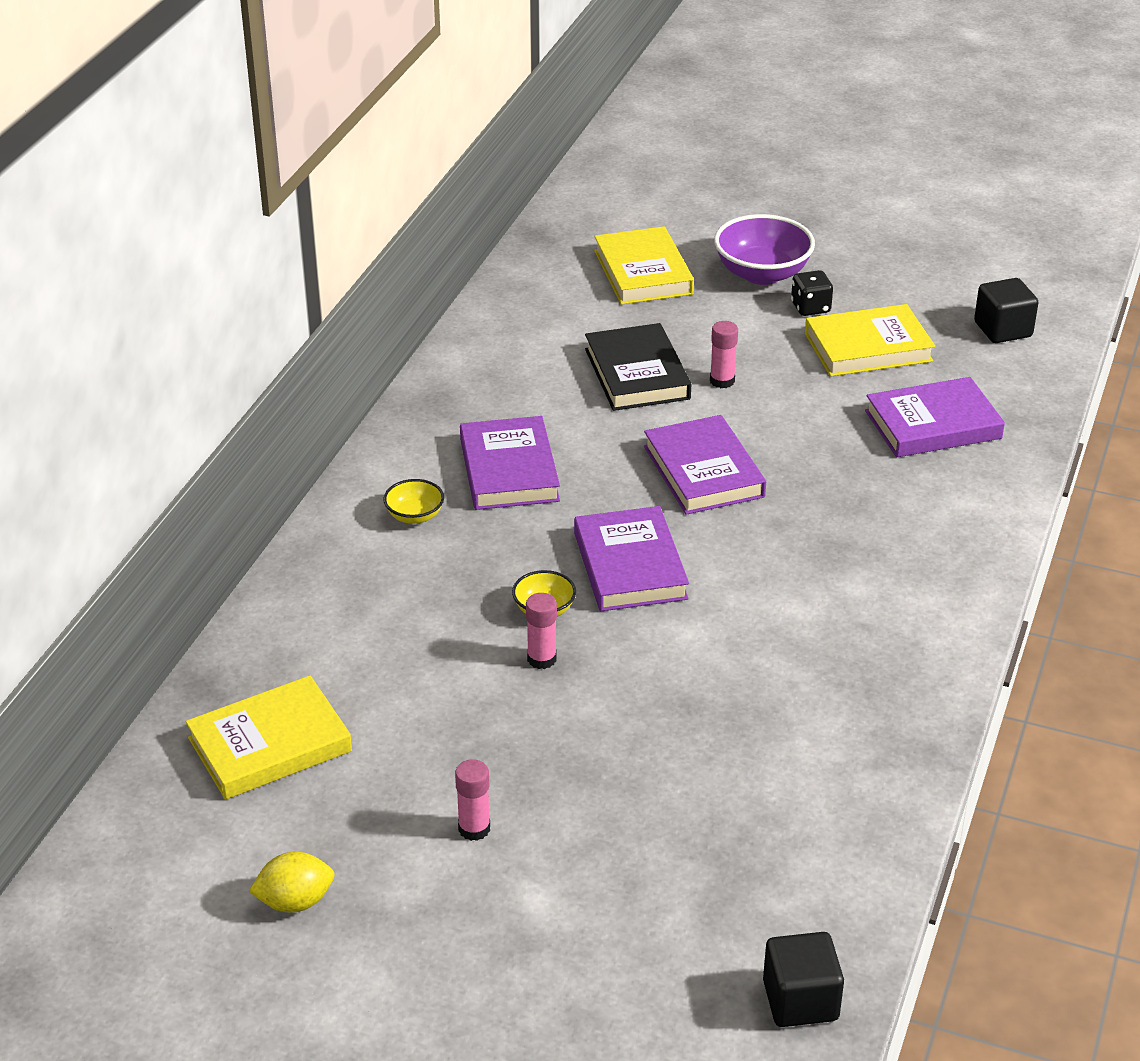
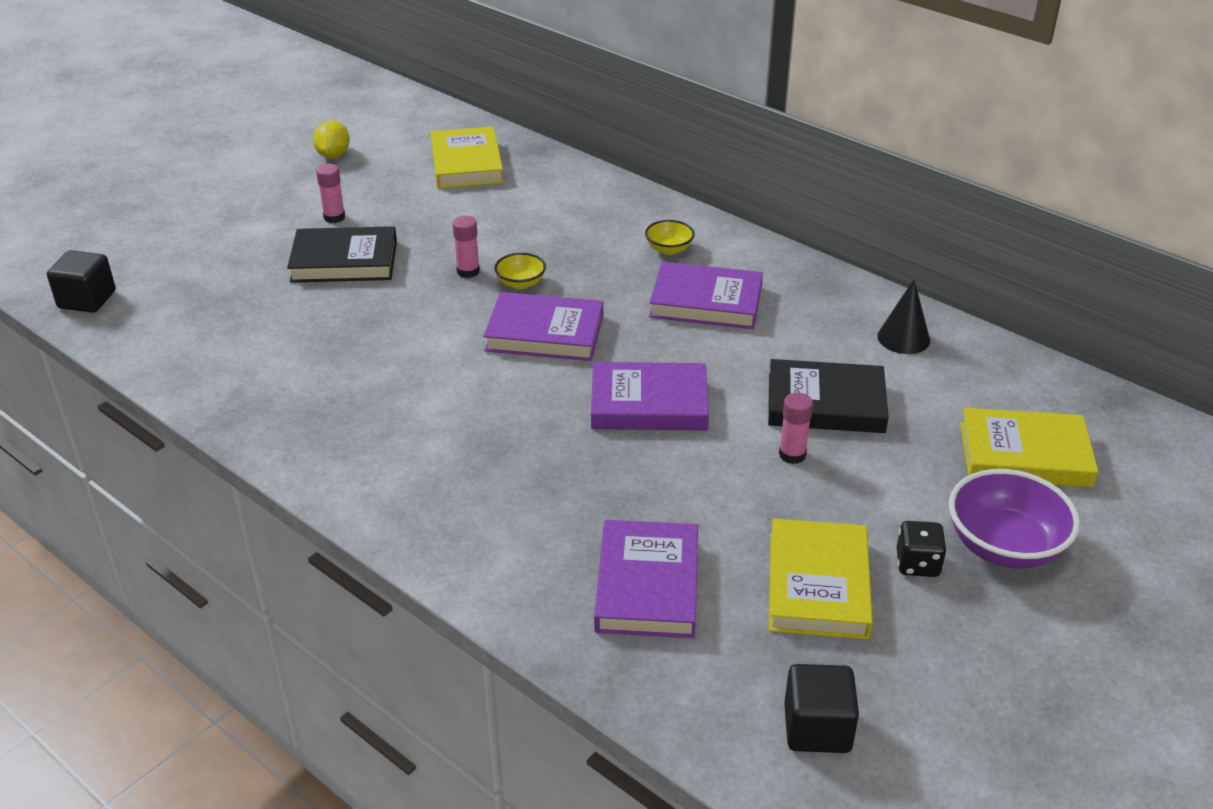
camera: 110 degrees right, 0 degrees up
(506, 345) = (903, 338): none -> black cone
(575, 776) = (344, 261): none -> black book

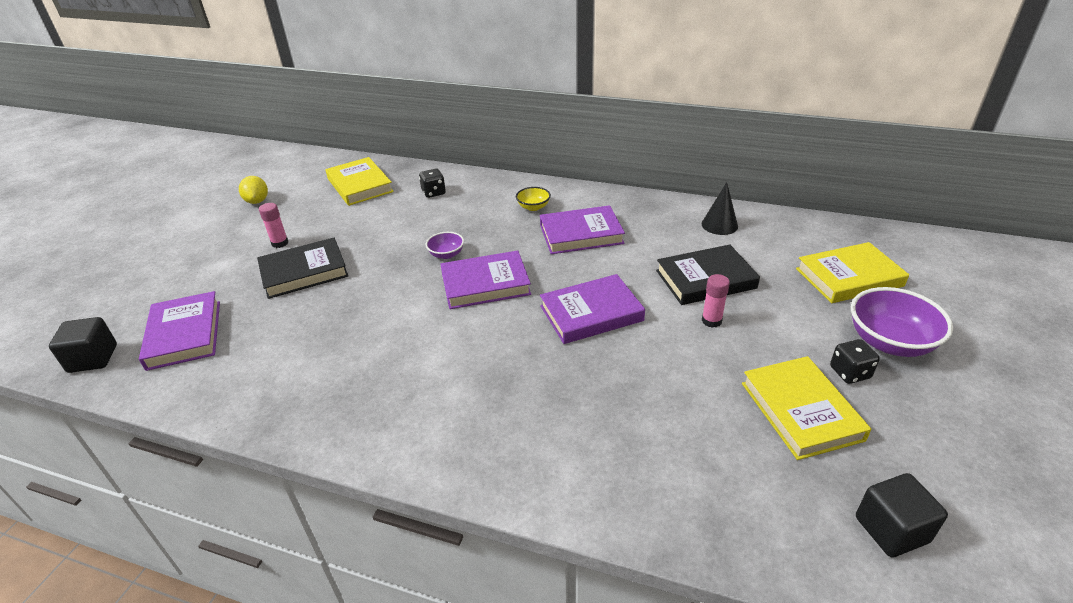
camera: 20 degrees left, 0 degrees up
(468, 271) = (403, 256): pink glue stick -> none
(520, 283) = (446, 254): yellow bowl -> purple bowl
(553, 197) = (433, 192): none -> black dice
(647, 585) = (686, 454): purple book -> purple book (184, 334)

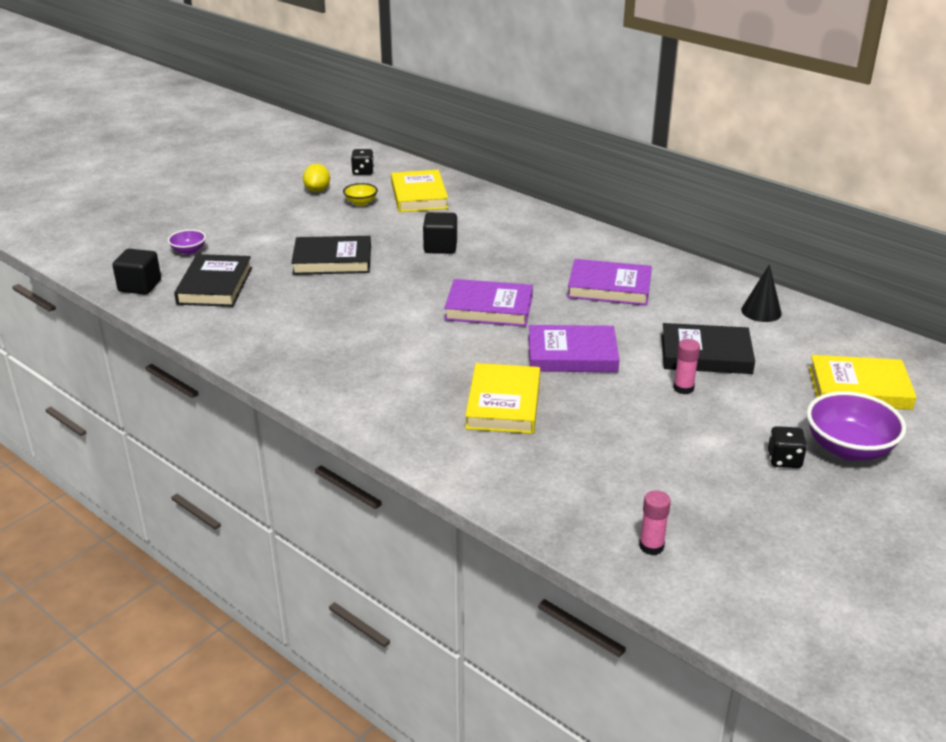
camera: 20 degrees right, 5 degrees down
(184, 334) = (215, 286): purple book -> black book
(280, 243) = (322, 231): pink glue stick -> pink glue stick (651, 546)
(433, 192) = (487, 218): black dice -> black dice (363, 172)
(446, 254) = (467, 275): purple bowl -> purple bowl (188, 251)
(533, 207) = (578, 252): yellow bowl -> yellow bowl (361, 202)
(801, 411) = (710, 473): yellow book -> yellow book (503, 404)
(891, 529) = (718, 567): black cube -> black cube (440, 247)

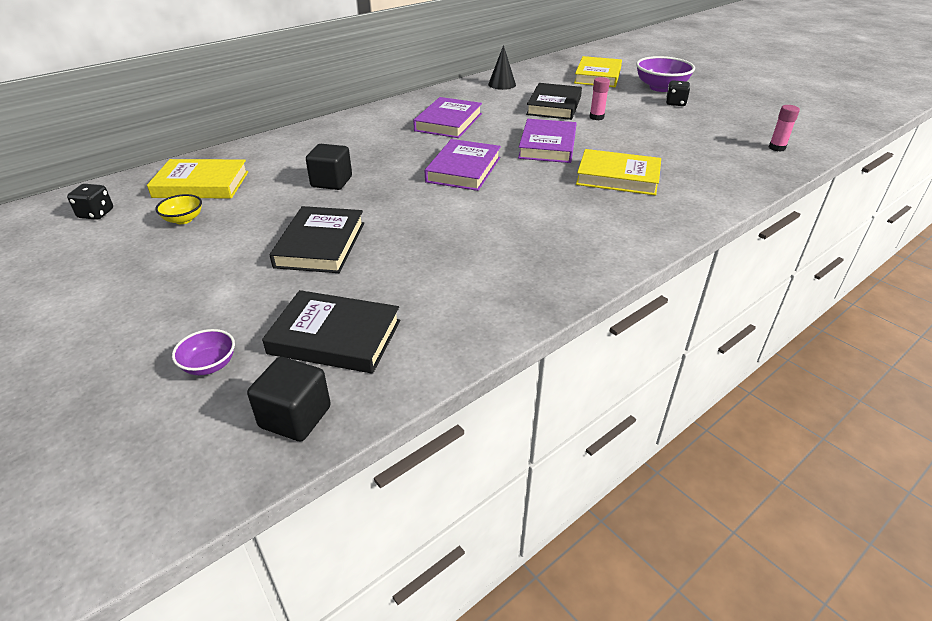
camera: 80 degrees left, 5 degrees up
(317, 190) = (114, 248): yellow lemon -> none

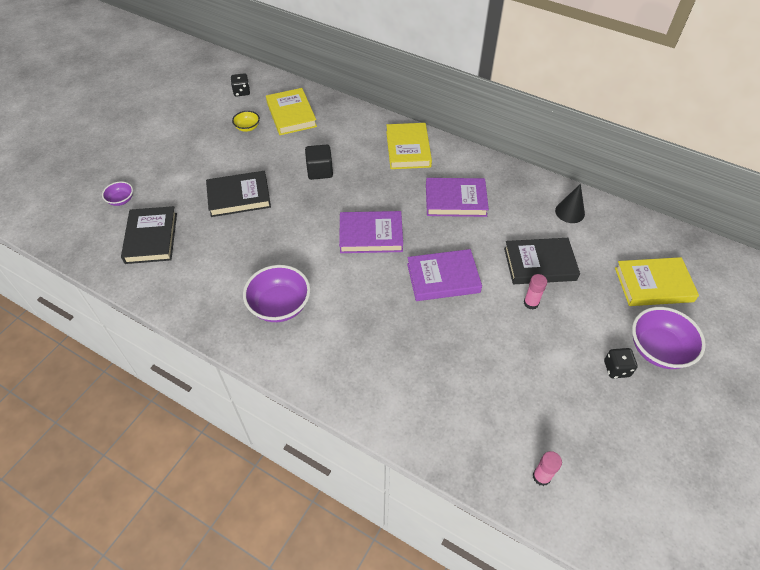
camera: 70 degrees right, 15 degrees up
(295, 417) = (90, 246): black cube -> none
(538, 240) = (280, 305): none -> purple bowl
(618, 177) = (403, 340): yellow book -> yellow book (408, 149)

